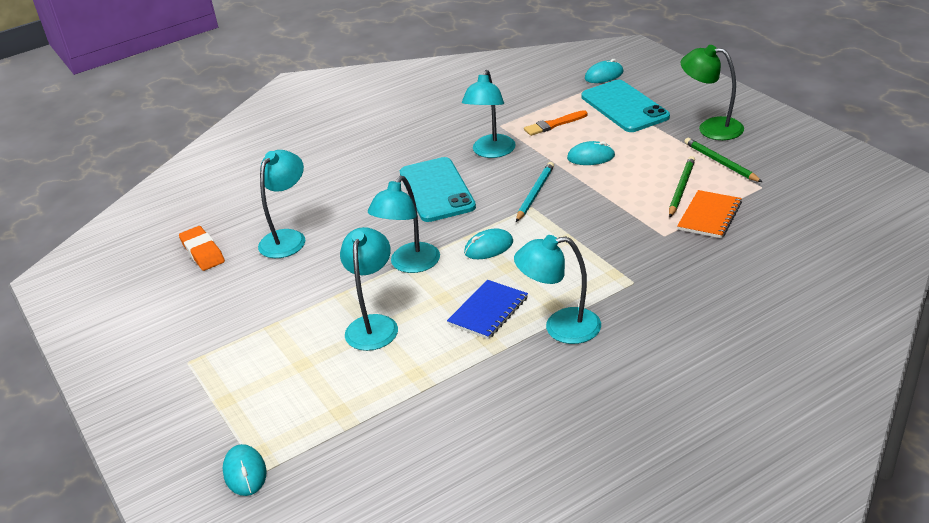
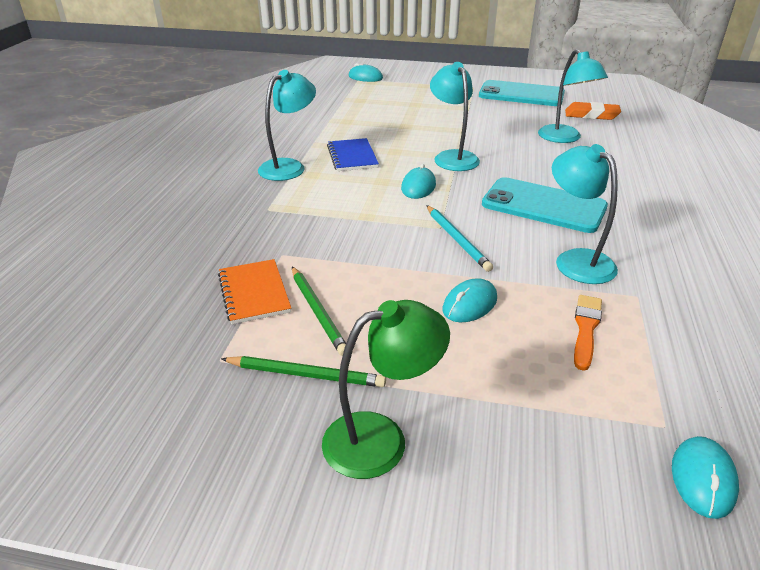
camera: 130 degrees right, 0 degrees up
(374, 325) = (411, 127): turquoise lamp -> none
(624, 107) = (557, 414): turquoise phone -> turquoise phone (521, 94)

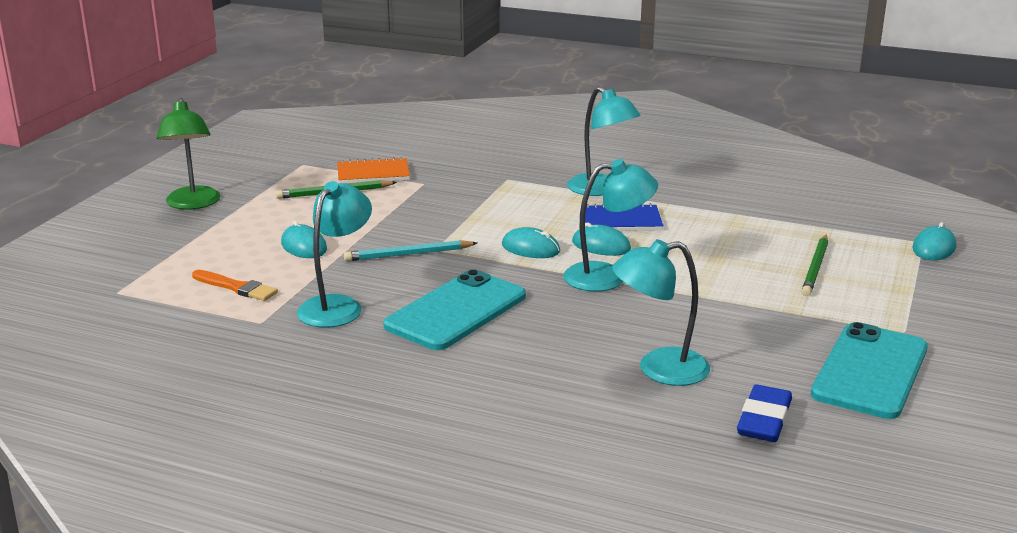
camera: 100 degrees right, 10 degrees down
(305, 374) = (268, 187): green pencil -> green pencil (816, 268)
(576, 260) = (337, 306): turquoise lamp -> turquoise lamp turned 45 degrees counterclockwise
(591, 115) = (764, 420): orange eraser -> blue eraser
(703, 479) = (67, 292): turquoise mouse -> turquoise mouse (601, 246)

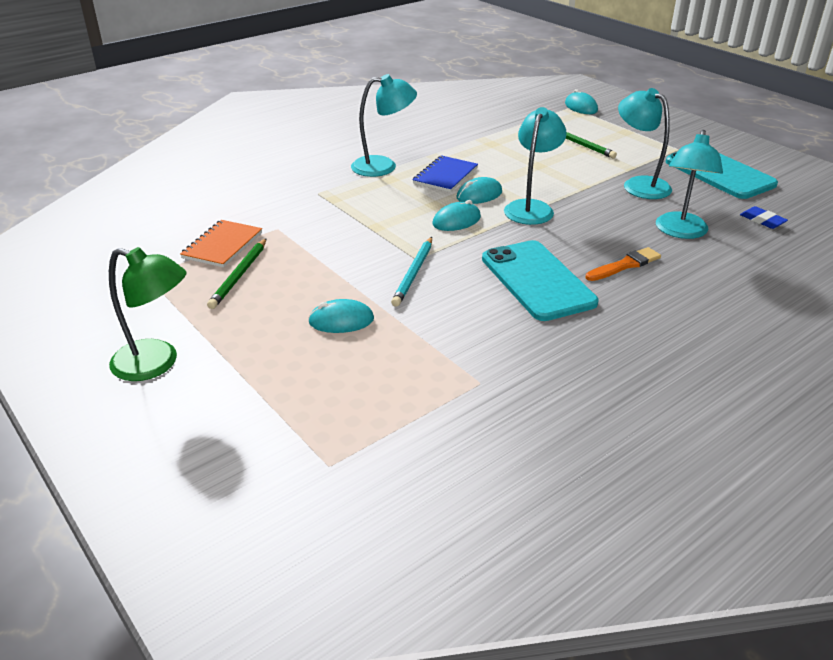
camera: 60 degrees left, 10 degrees up
(236, 287) = (393, 380): orange brush -> orange brush (625, 265)
(337, 306) = (481, 333): turquoise lamp -> turquoise lamp (639, 184)
(764, 420) = (762, 220): blue eraser -> blue eraser, size x0.64

